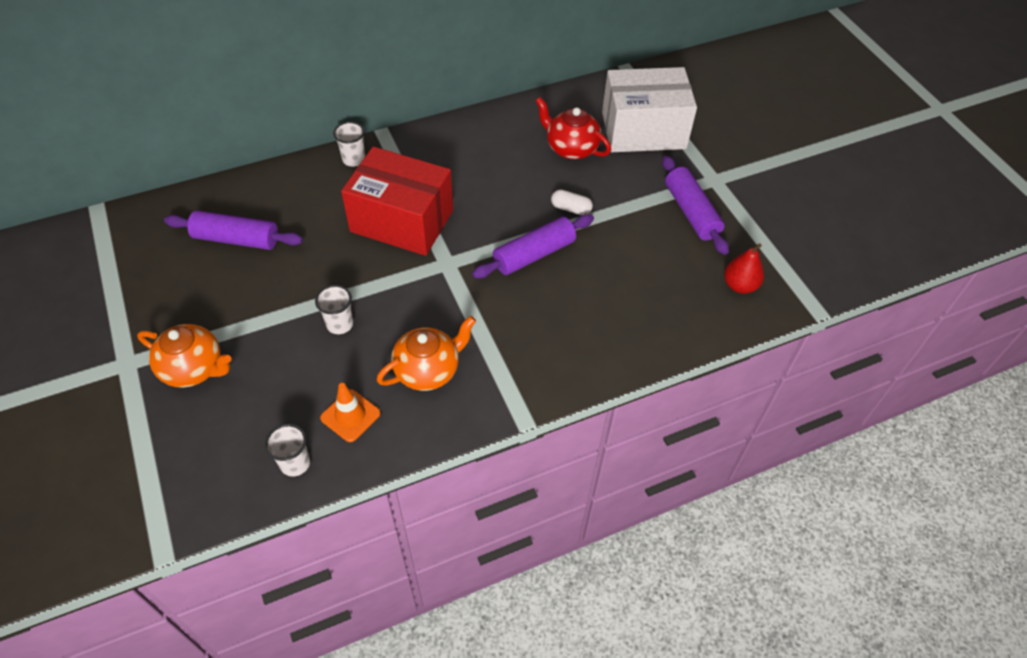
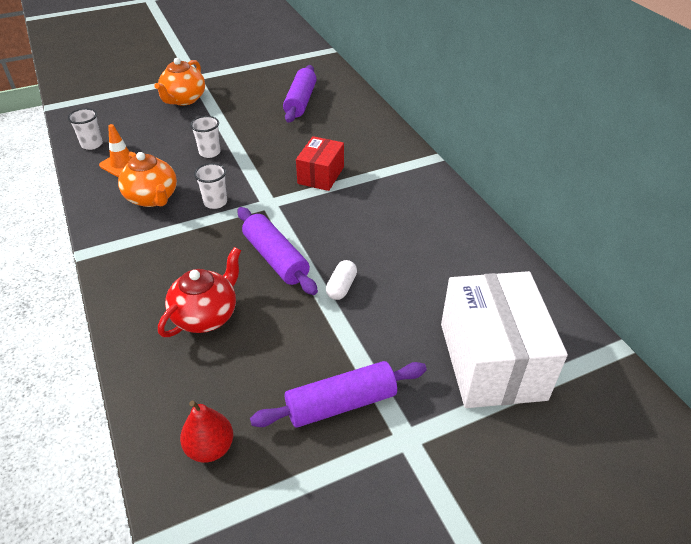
camera: 90 degrees right, 10 degrees down
(354, 159) = (395, 145): white cup -> white cup (215, 202)
(402, 221) = (321, 175): red box -> red box, size x0.56
(571, 148) = (441, 288): red teapot -> red teapot (206, 315)

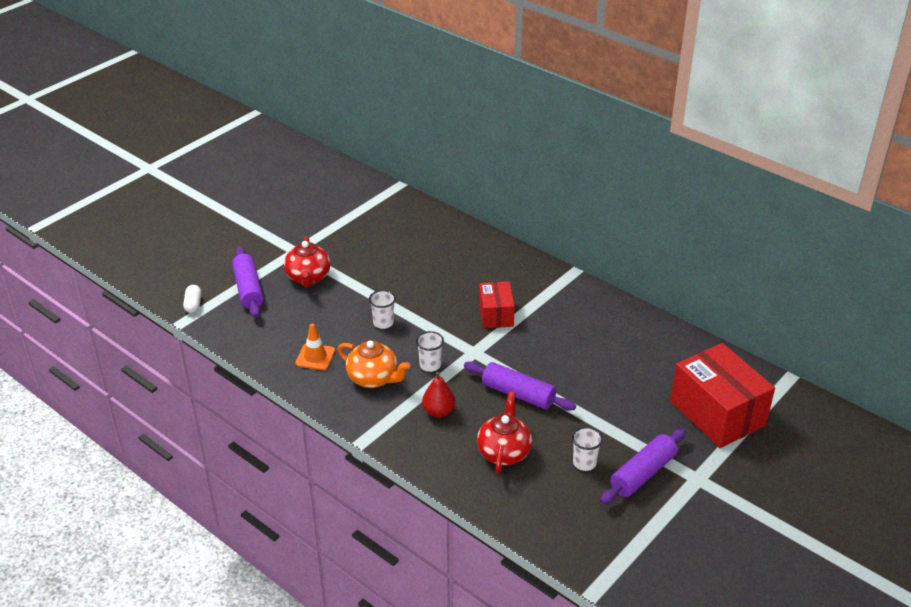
camera: 25 degrees left, 5 degrees down
(92, 144) = (267, 348): white cup -> white cup (584, 463)
(184, 100) = (308, 278): orange teapot -> red teapot
(210, 448) = (582, 529): red pear -> red pear (438, 411)
(300, 101) = (419, 249): purple rolling pin -> purple rolling pin (248, 289)
(341, 287) = (583, 398): white capsule -> white capsule (193, 304)
(491, 360) = (717, 413): white box -> red box

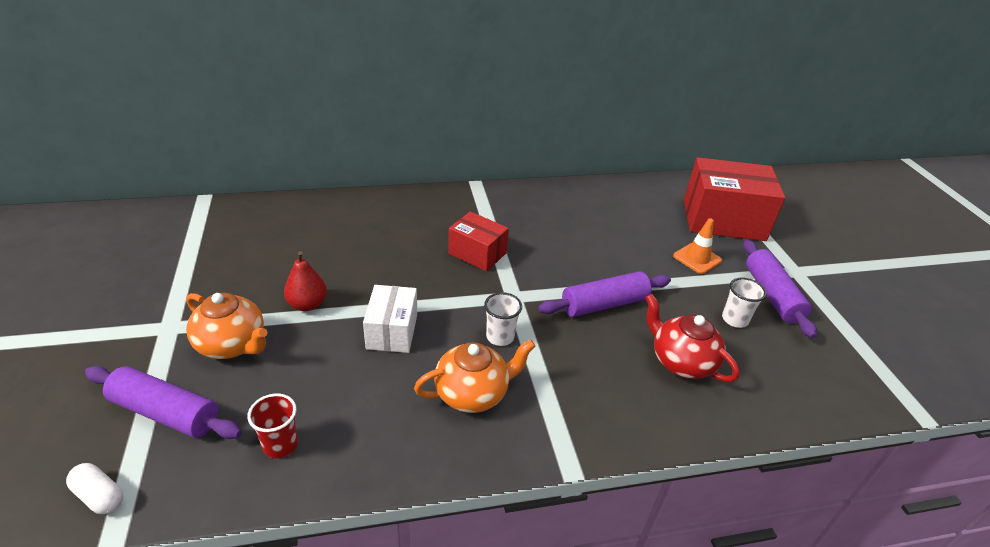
camera: 55 degrees left, 0 degrees up
(269, 335) = (280, 445): none -> red cup
(308, 278) = (232, 345): red teapot -> orange teapot
(315, 357) = (377, 424): orange traffic cone -> orange traffic cone (697, 258)
(383, 323) = (392, 331): white cup -> white box
(438, 411) = (578, 373): red pear -> red pear (307, 304)

